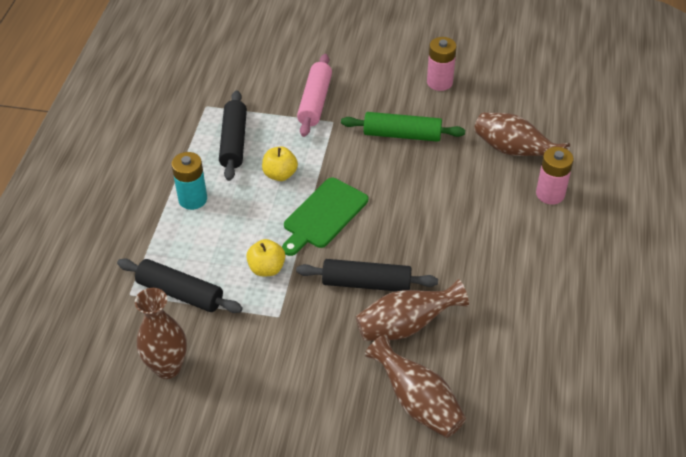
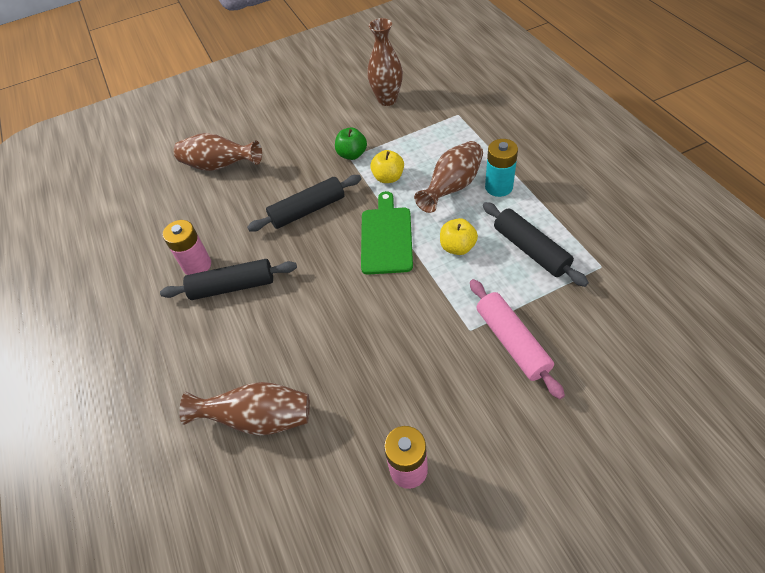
camera: 150 degrees right, 5 degrees up
(180, 293) = (427, 132): black rolling pin -> black rolling pin (232, 286)
(273, 318) = (352, 154): none -> green apple
(402, 135) = (389, 361): green rolling pin -> none
(406, 326) = (257, 201): brown vase -> brown vase (452, 187)
(550, 194) = (196, 386): pink battery -> pink battery (197, 265)

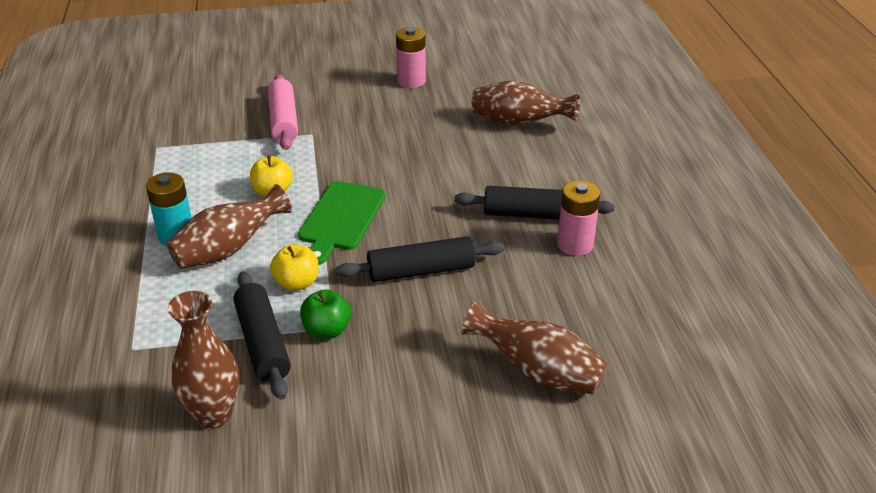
camera: 170 degrees left, 15 degrees down
(530, 250) = (204, 173): black rolling pin -> black rolling pin (262, 343)

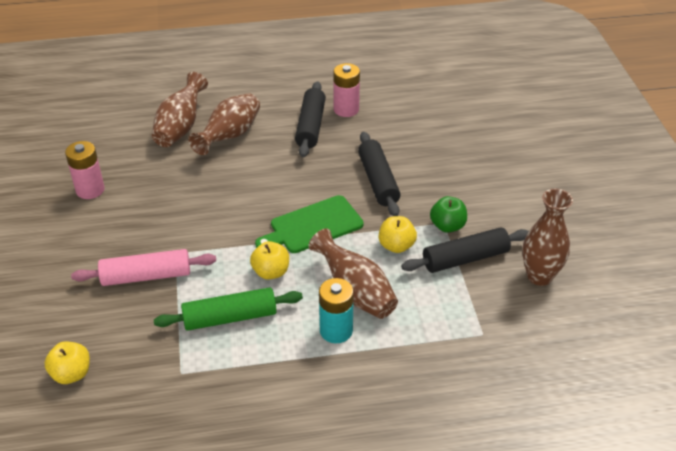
camera: 90 degrees left, 5 degrees up
(177, 96) = (71, 374): none -> yellow apple
(216, 170) = (230, 317): none -> green rolling pin
(341, 219) = (313, 226): green cutting board -> green cutting board turned 135 degrees clockwise
(537, 372) = (472, 132): brown vase -> brown vase (230, 136)

